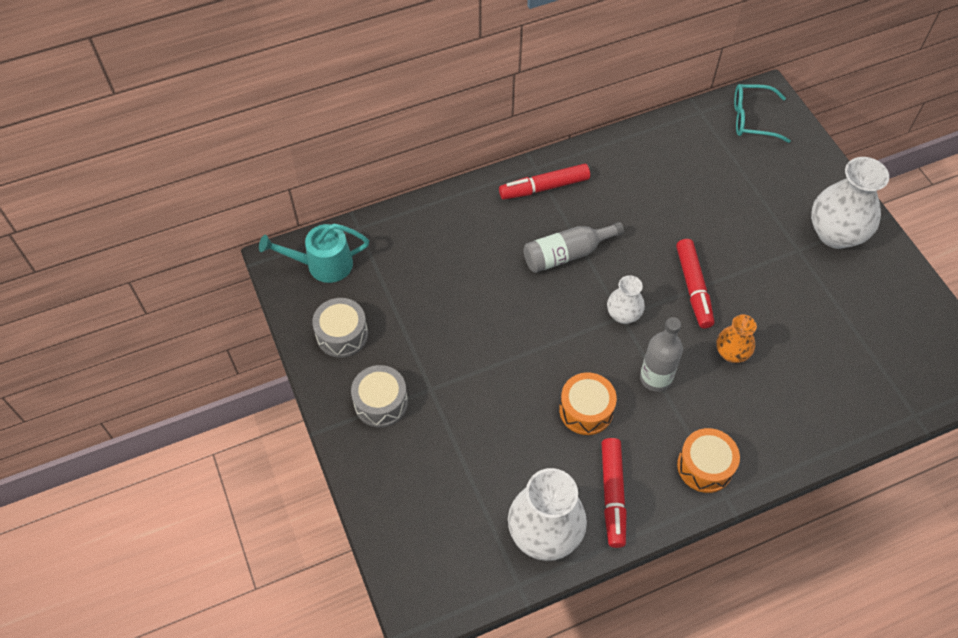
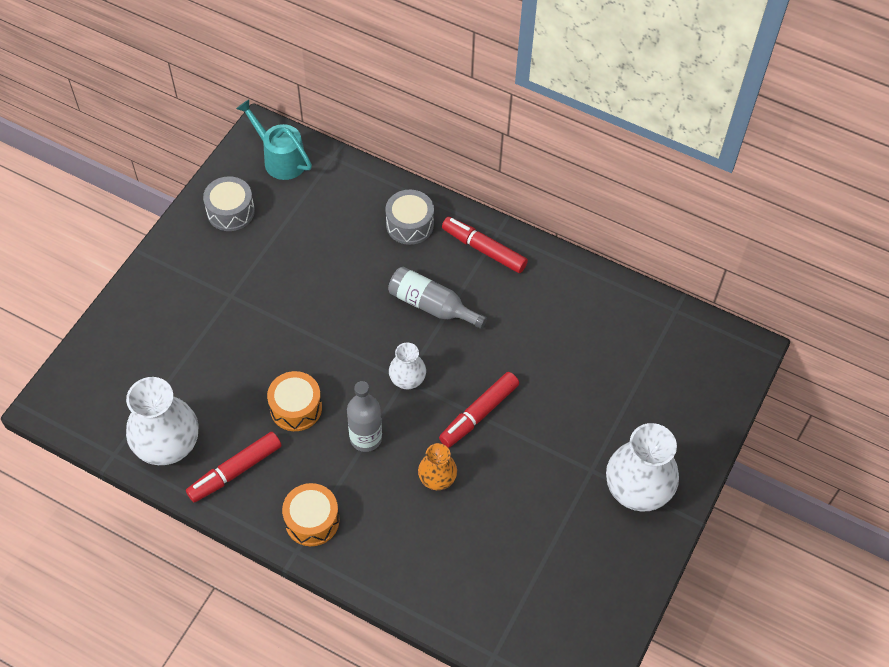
camera: 50 degrees right, 0 degrees up
(381, 403) = (193, 273): grey drum -> grey drum (409, 224)
(752, 119) = (707, 353): turquoise glasses -> none

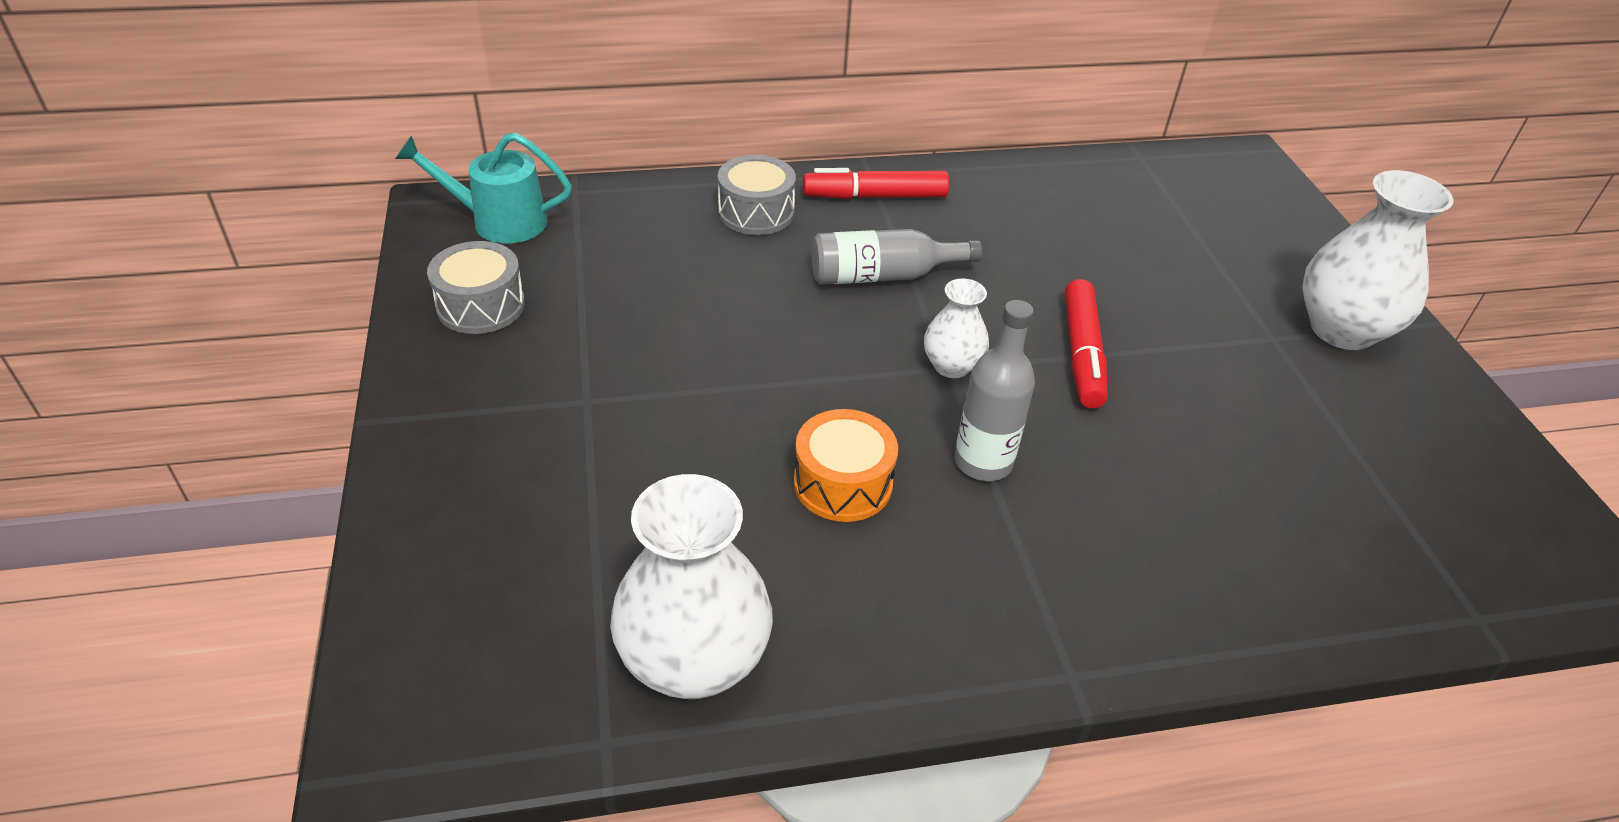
camera: 40 degrees left, 15 degrees down
(235, 471) = (848, 626): red marker -> none
(312, 520) = (1041, 616): orange drum -> none
(437, 479) = (1130, 453): orange vase -> none

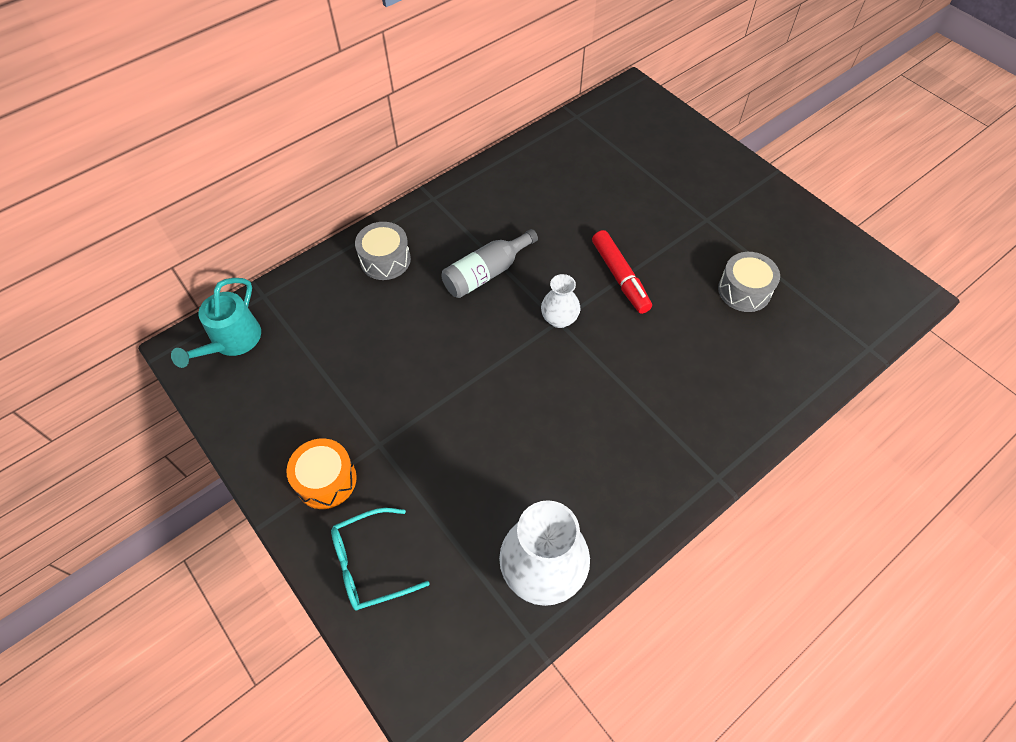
camera: 25 degrees left, 15 degrees up
(459, 531) = (370, 564): none -> turquoise glasses
(481, 306) = (268, 410): grey drum -> grey drum (744, 290)
(498, 221) = (232, 342): turquoise watering can -> turquoise watering can turned 45 degrees counterclockwise
(843, 483) = (549, 425): orange drum -> orange drum (326, 480)
(874, 196) = (446, 215): red marker -> none
(983, 462) = (610, 374): grey bottle -> none
(1342, 330) = (736, 197): white vase -> none

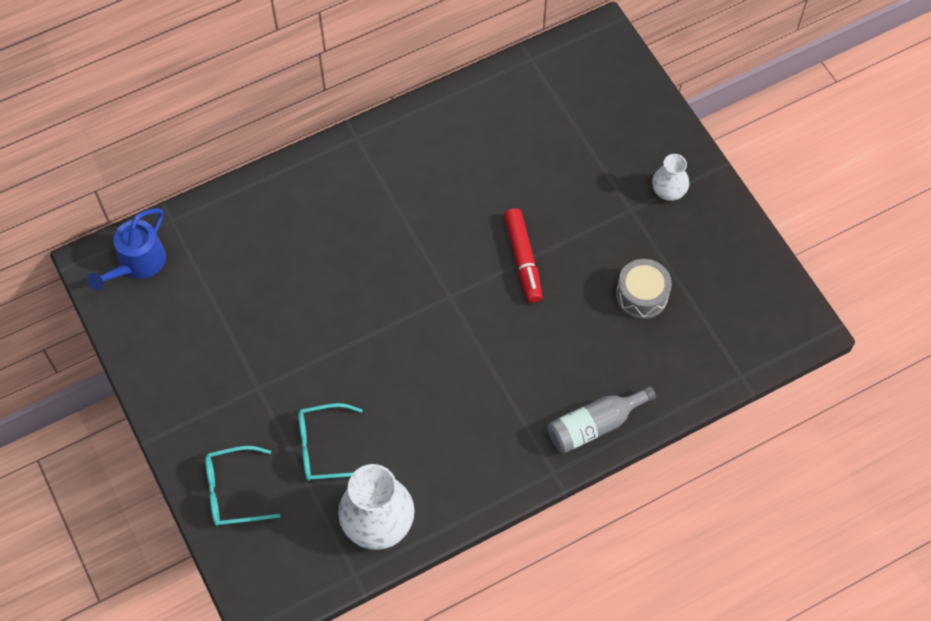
camera: 10 degrees right, 5 degrees up
(232, 342) = (137, 264): turquoise watering can -> blue watering can
(326, 480) = (206, 412): orange drum -> none
(385, 260) = (295, 201): grey drum -> none
(463, 496) = (324, 448): none -> turquoise glasses
(486, 273) = (392, 232): grey bottle -> grey bottle (594, 425)
(559, 319) = (451, 294): white vase -> white vase (668, 191)

